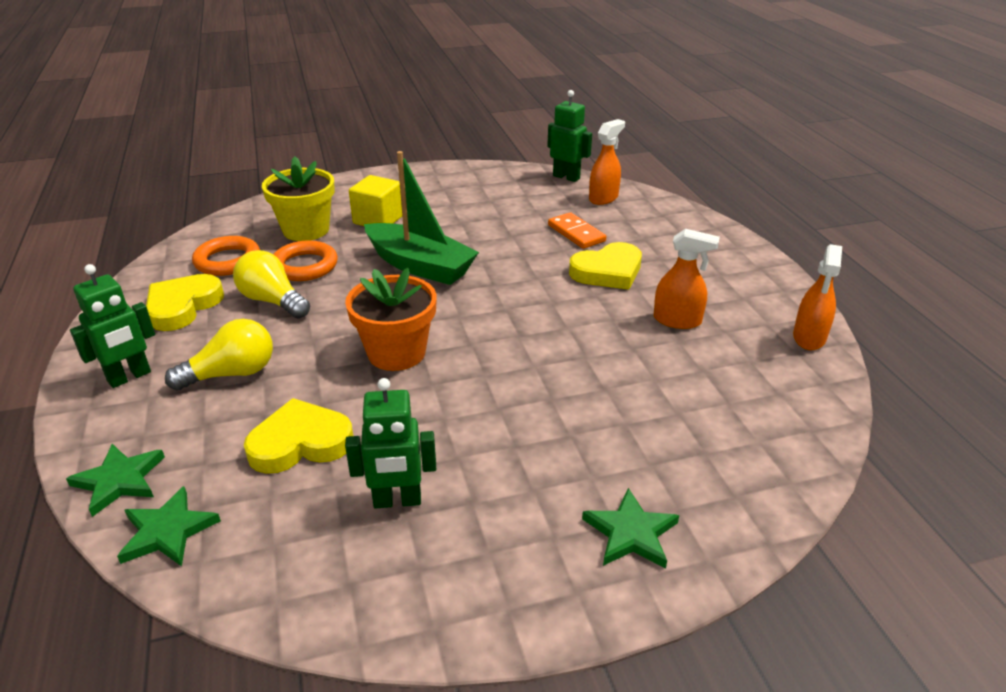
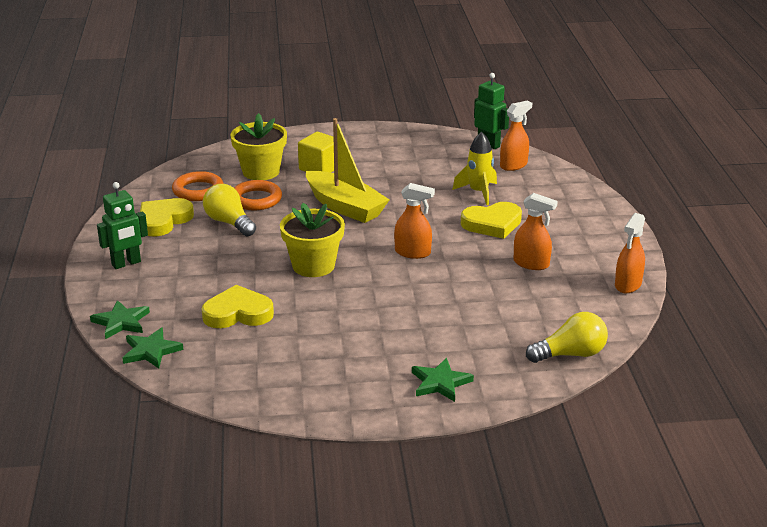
camera: 10 degrees right, 5 degrees down
(231, 374) = (196, 268): yellow light bulb -> yellow light bulb (570, 354)
(396, 353) = (313, 266): orange flower pot -> yellow flower pot
(397, 501) = (295, 351): green robot -> none
(420, 266) = (345, 207): green boat -> yellow boat
(523, 320) = (413, 253): none -> orange spray bottle
(576, 233) = (478, 192): orange domino -> yellow rocket

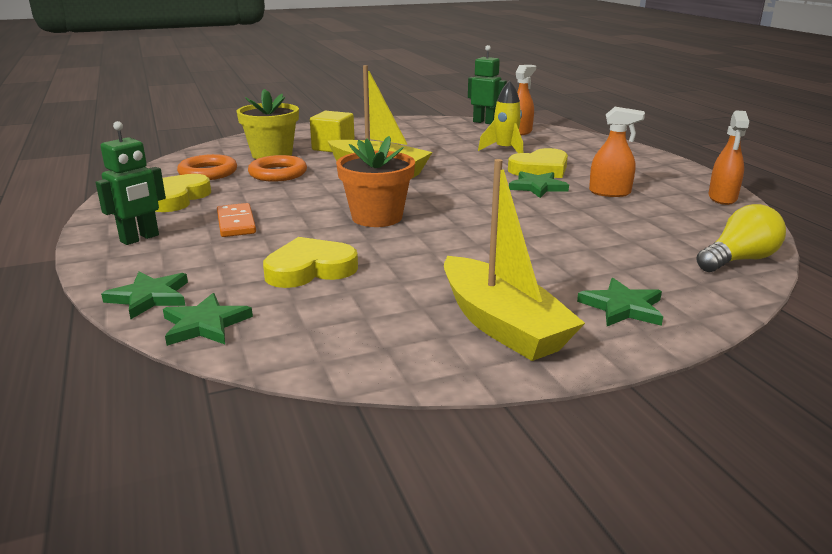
camera: 15 degrees left, 5 degrees down
(201, 257) = (236, 223): none -> orange domino
(229, 223) = (256, 193): yellow light bulb -> none
(313, 266) = (377, 217): yellow flower pot -> orange flower pot
(345, 383) = (502, 325): none -> yellow boat
(413, 253) = (479, 196): orange spray bottle -> none
(472, 248) = (537, 187): none -> green star

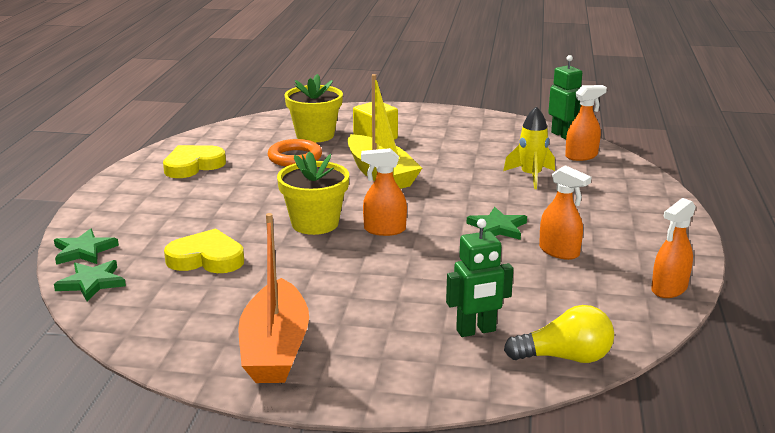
camera: 30 degrees right, 0 degrees up
(140, 238) = (130, 198): green robot -> green robot (476, 331)
(208, 173) = (244, 144): orange ring -> none
(236, 223) = (206, 201): orange domino -> none
(377, 217) = (315, 223): orange flower pot -> yellow flower pot
(448, 208) = (384, 230): none -> orange spray bottle
(502, 325) = (275, 348): yellow boat -> orange boat
(540, 169) = (532, 207): yellow heart -> none
(622, 307) = (387, 365): green star -> none

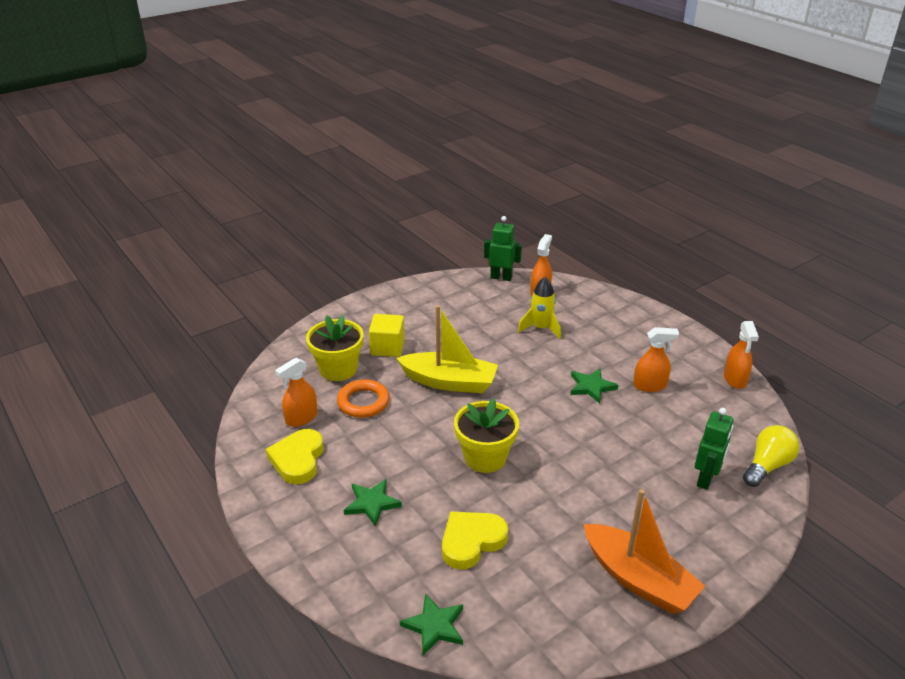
camera: 45 degrees left, 10 degrees up
(84, 251) = (371, 603): green star -> green star (372, 503)
(384, 230) = (535, 433): orange spray bottle -> orange spray bottle (301, 418)

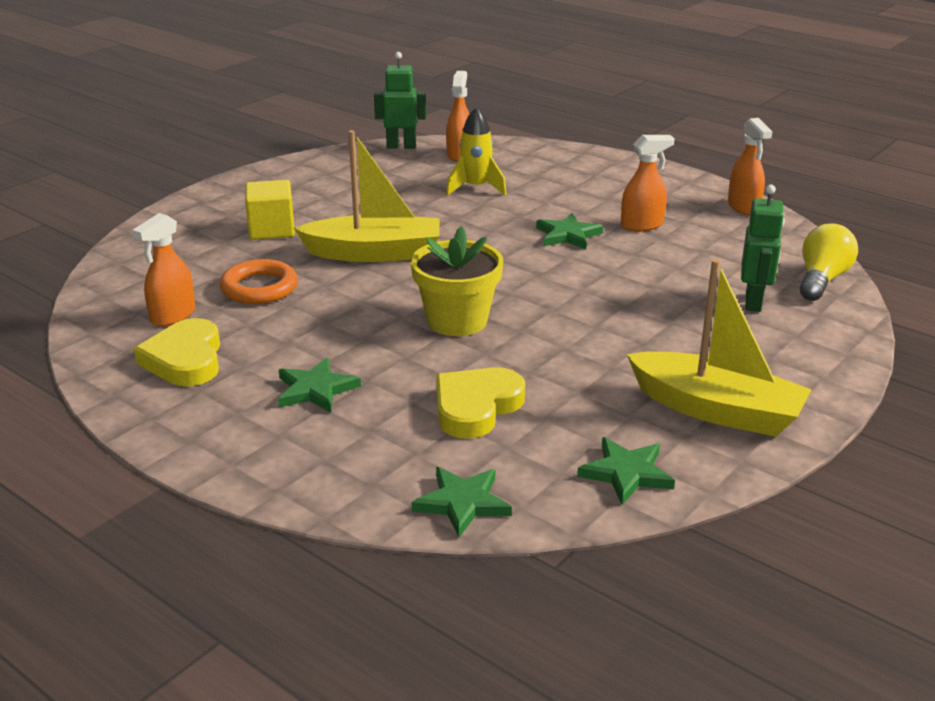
camera: 15 degrees left, 5 degrees down
(338, 369) = (208, 259): yellow flower pot -> none
(553, 624) = (626, 473): none -> green star
(638, 579) = (716, 410): orange boat -> yellow boat

